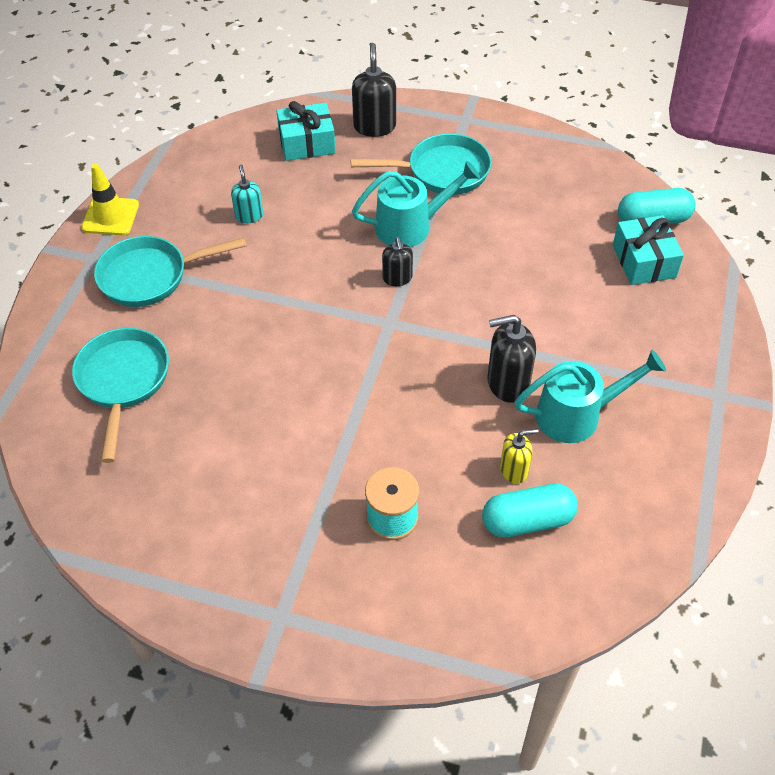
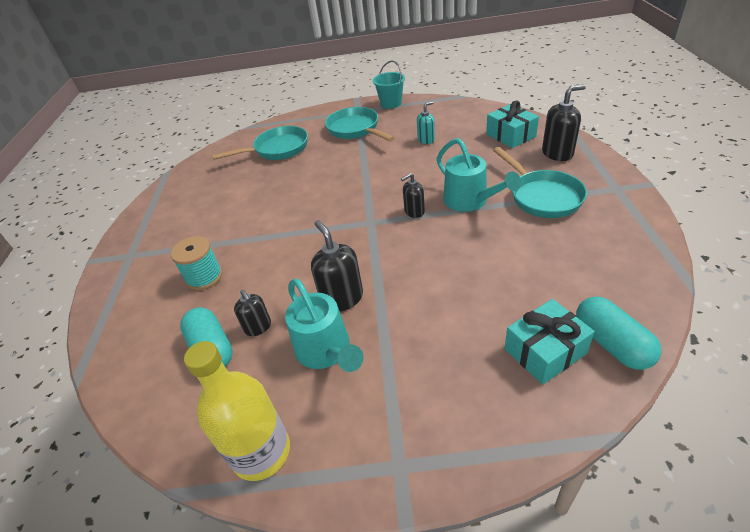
camera: 75 degrees right, 10 degrees down
(110, 216) = (391, 103): yellow traffic cone -> turquoise bucket
(514, 470) = (258, 327): yellow soap dispenser -> black soap dispenser
(676, 492) = (261, 452): none -> yellow bottle

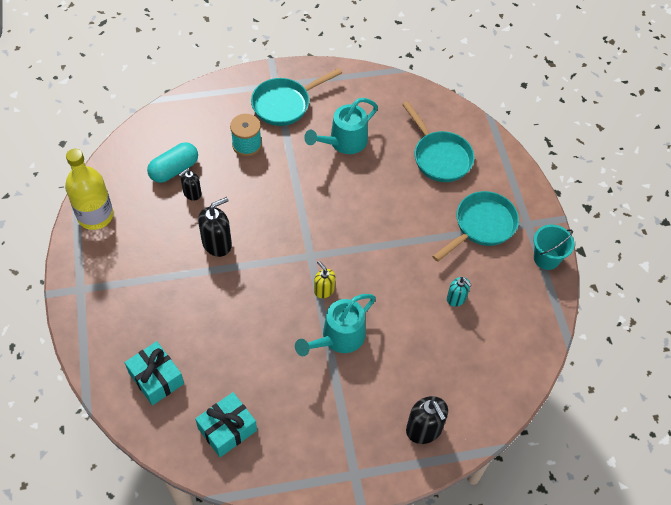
camera: 75 degrees right, 15 degrees up
(327, 352) = (166, 240): turquoise watering can -> turquoise watering can (343, 142)
(414, 212) = (324, 290): black soap dispenser -> yellow soap dispenser
(510, 135) = (464, 386): turquoise gift -> turquoise gift (227, 429)
(542, 196) = (344, 402): turquoise pan -> turquoise pan (285, 104)
(611, 343) = (159, 423): turquoise capsule -> none

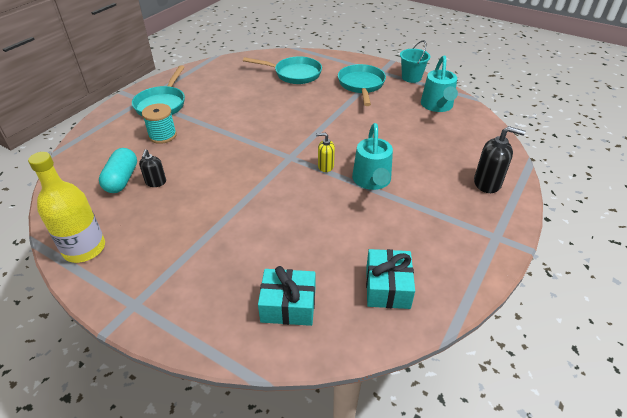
camera: 45 degrees left, 15 degrees down
(217, 243) = (216, 194): black soap dispenser -> none
(343, 142) = (228, 99): turquoise watering can -> turquoise watering can (437, 106)
(456, 298) = (400, 119): turquoise soap dispenser -> none

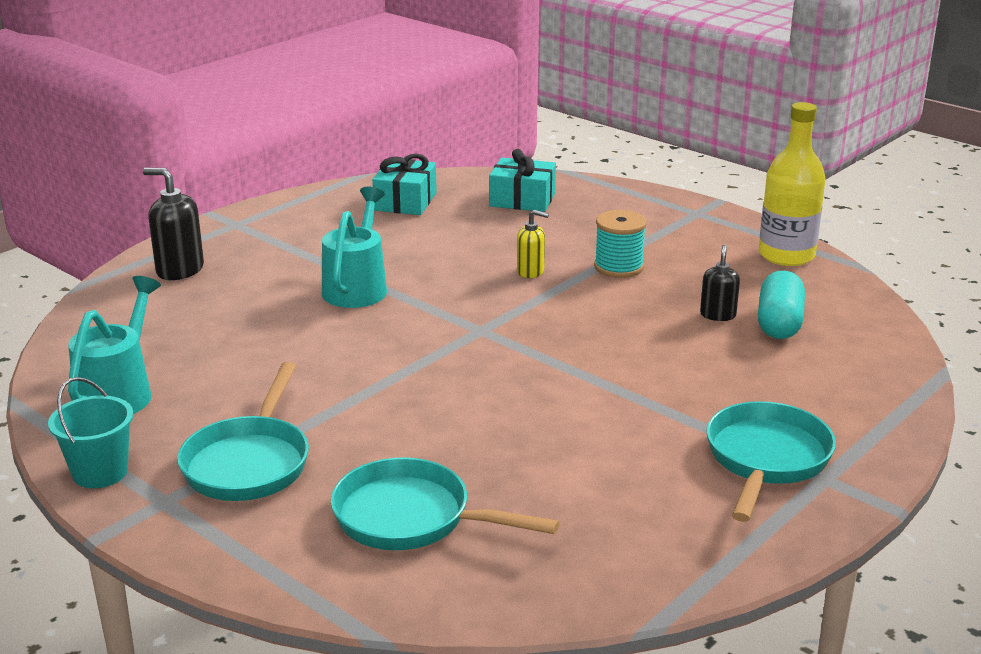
camera: 170 degrees left, 15 degrees down
(162, 135) = (735, 387): turquoise spool -> turquoise spool (618, 267)
(325, 166) = (423, 311): yellow soap dispenser -> yellow soap dispenser (530, 271)

